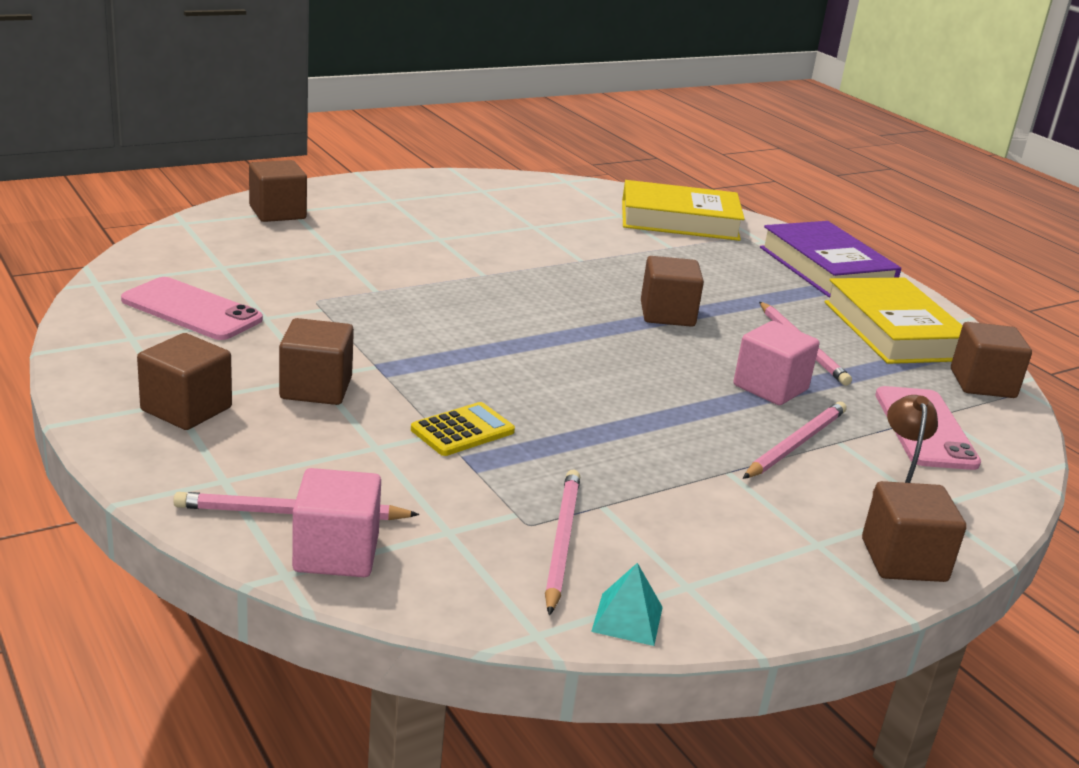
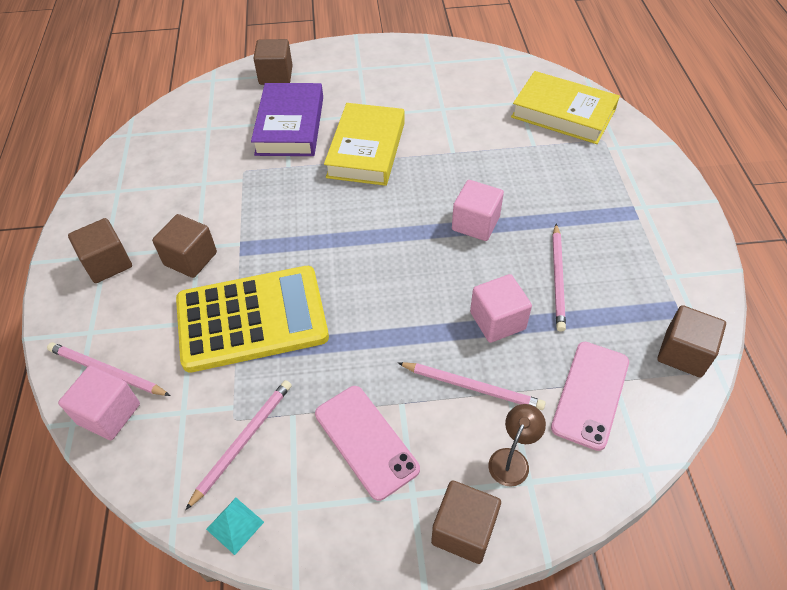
camera: 30 degrees right, 25 degrees up
(191, 310) = (165, 169): pink phone -> pink phone (366, 441)
(462, 430) = (252, 319): yellow calculator -> yellow calculator, size x2.37
(667, 314) = (475, 223): brown cube -> pink cube
(795, 444) = (472, 387): pink pencil -> pink pencil turned 45 degrees clockwise
(826, 268) = (648, 188): purple book -> purple book (290, 125)
(893, 331) = (651, 274): yellow book -> yellow book (366, 150)

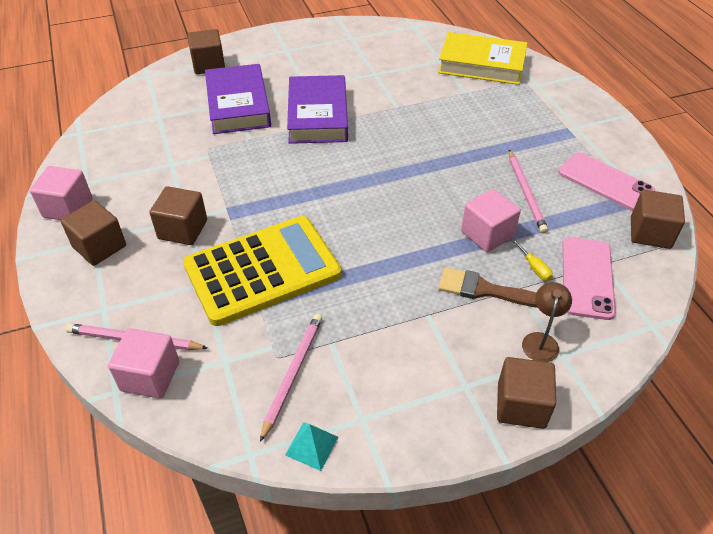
camera: 15 degrees left, 5 degrees down
(366, 150) = (318, 115): yellow book -> purple book
(366, 441) = (407, 351): pink phone -> pink phone (605, 182)
(472, 387) = (485, 290): pink pencil -> brown brush
(475, 223) = (439, 161): pink cube -> pink cube (68, 208)
(535, 370) = (534, 267): none -> yellow screwdriver

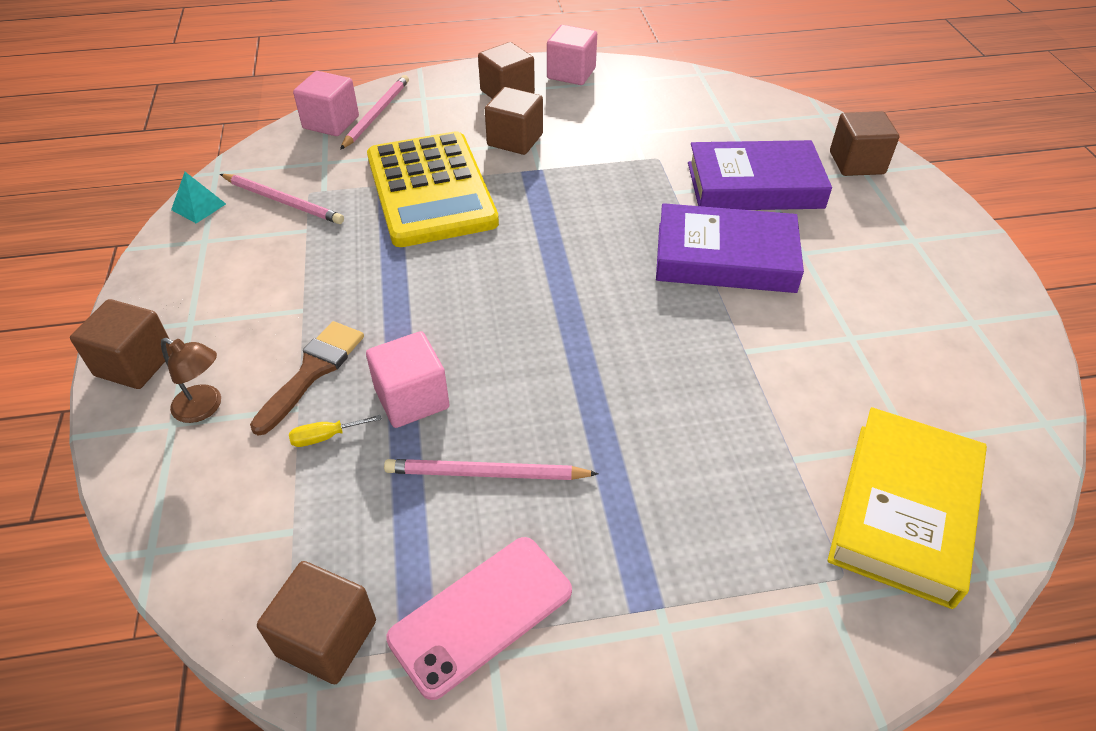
camera: 100 degrees right, 0 degrees up
(587, 277) = (277, 498): pink phone -> none

